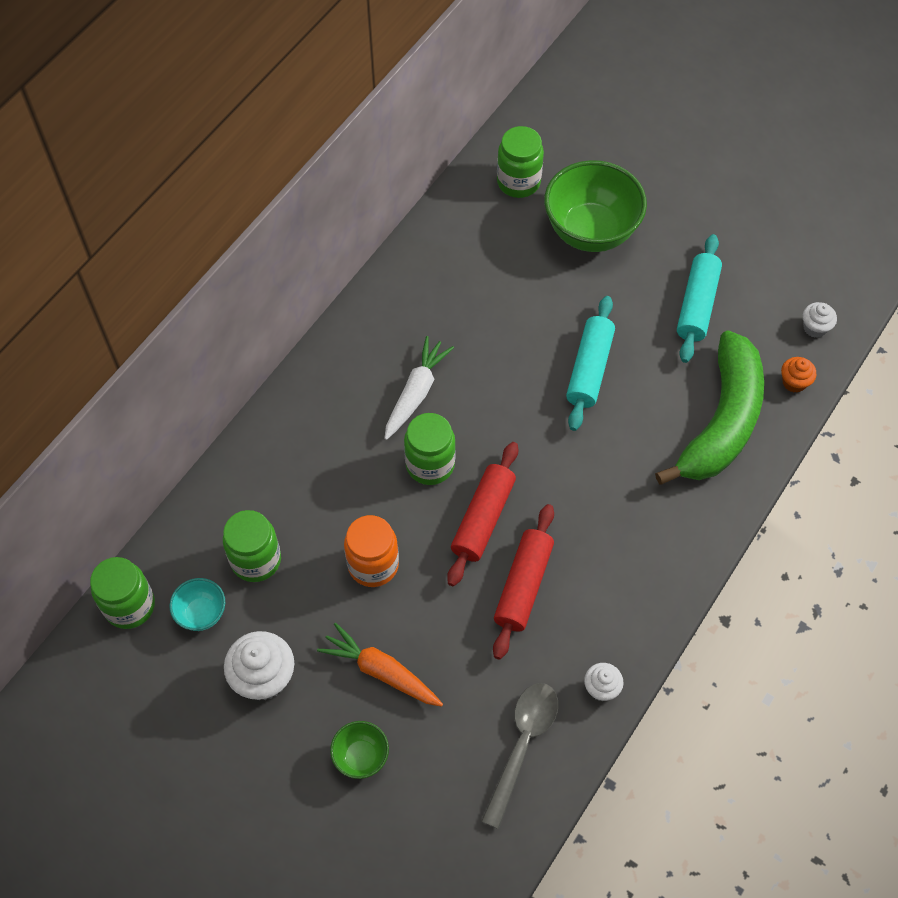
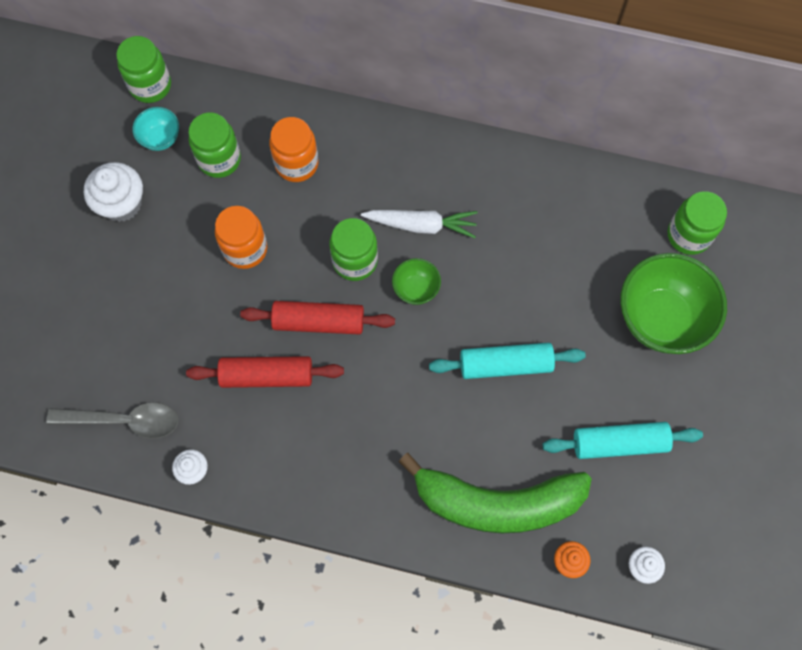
camera: 70 degrees right, 10 degrees up
(296, 485) = (296, 163): none -> orange jar
(361, 757) = (78, 299): green bowl -> green bowl (416, 289)
(381, 671) = (154, 289): orange carrot -> none

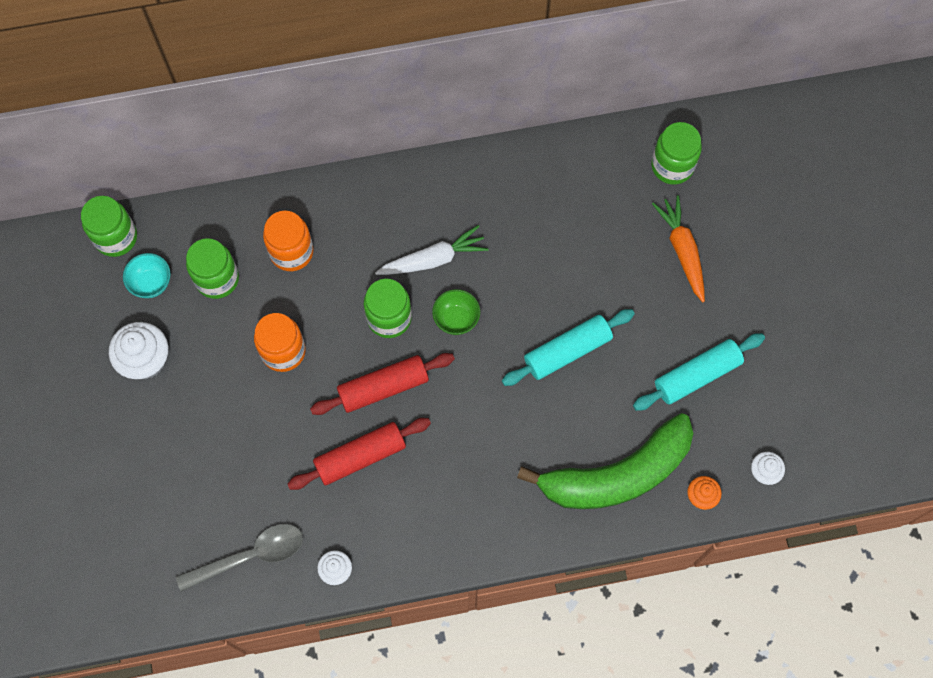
camera: 25 degrees left, 0 degrees up
(661, 318) = (682, 250): green bowl -> orange carrot

